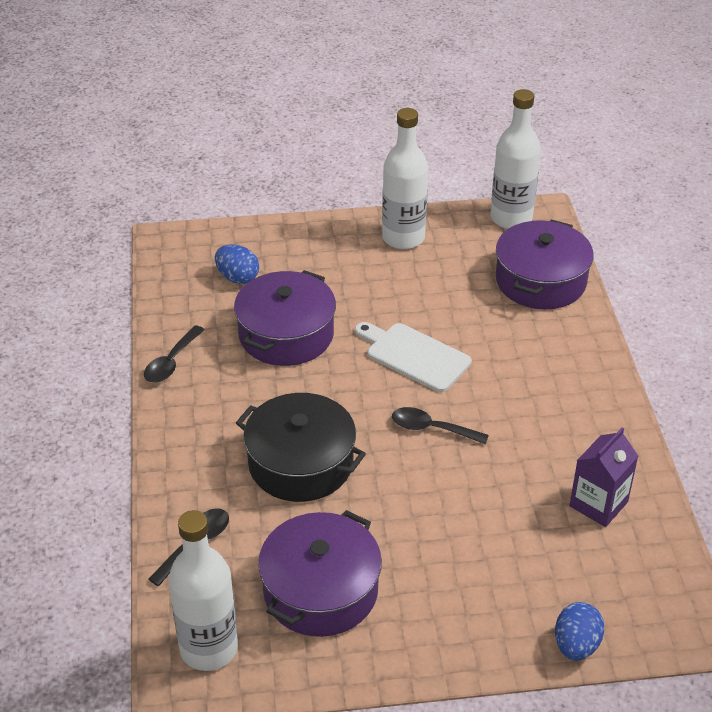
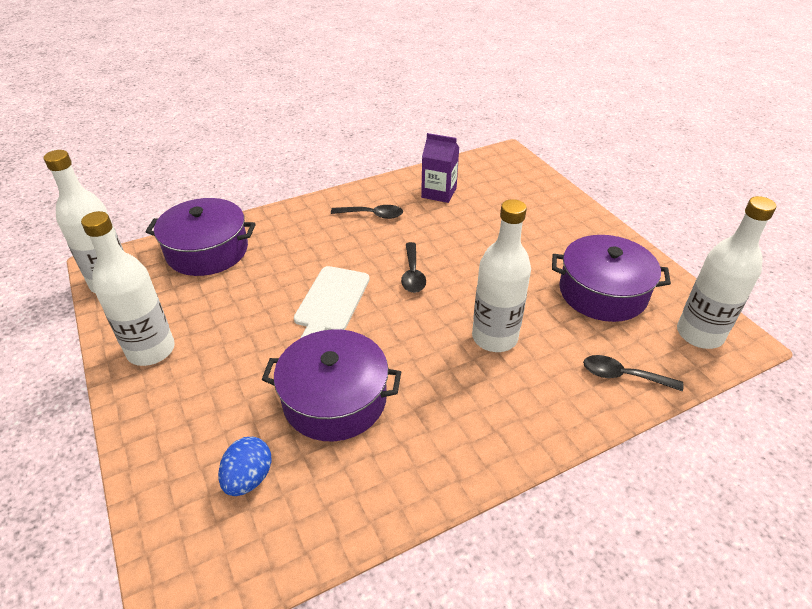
camera: 110 degrees left, 0 degrees up
(171, 362) = (419, 488): black spoon -> black spoon (372, 215)
(301, 463) = (494, 337): black pot -> white bottle
(576, 645) = (550, 186): blue egg -> none

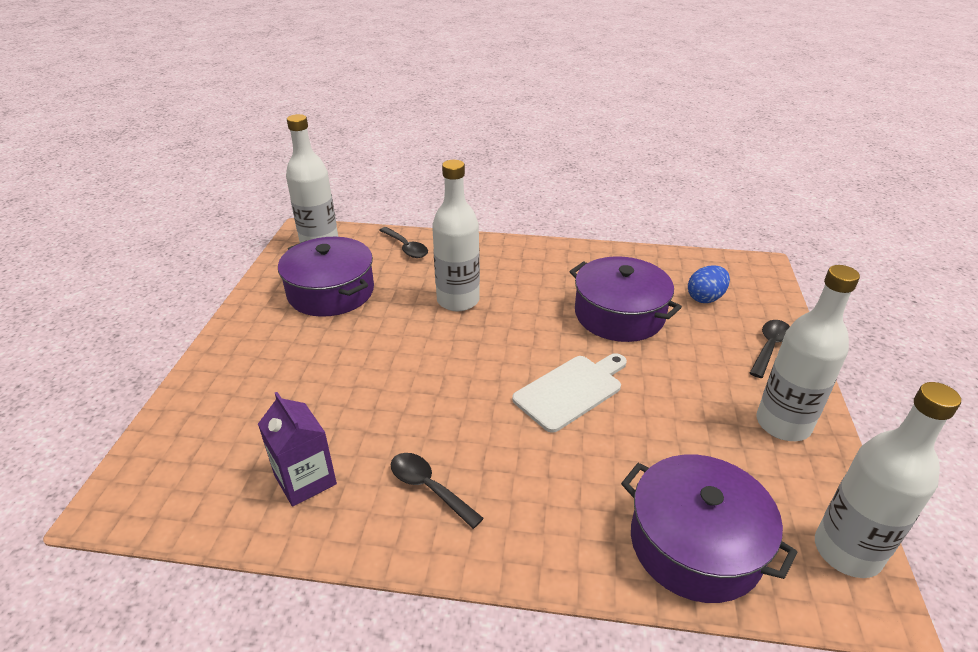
camera: 145 degrees left, 5 degrees down
(412, 274) = (464, 381): black spoon -> black spoon (769, 347)

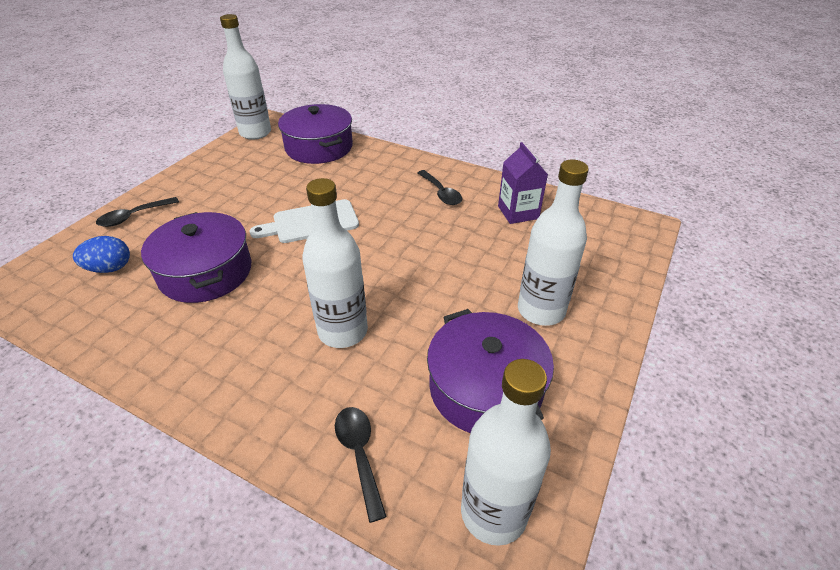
camera: 160 degrees left, 5 degrees up
(783, 424) = (204, 176): white bottle -> white bottle (541, 310)

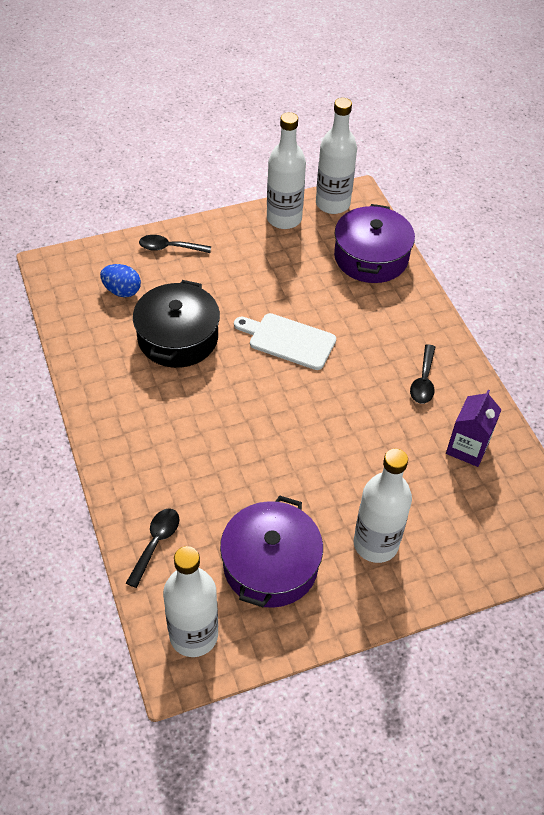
camera: 40 degrees right, 10 degrees up
(206, 272) = (178, 337): purple pot -> black pot
(343, 331) = (223, 454): white bottle -> white bottle (284, 219)

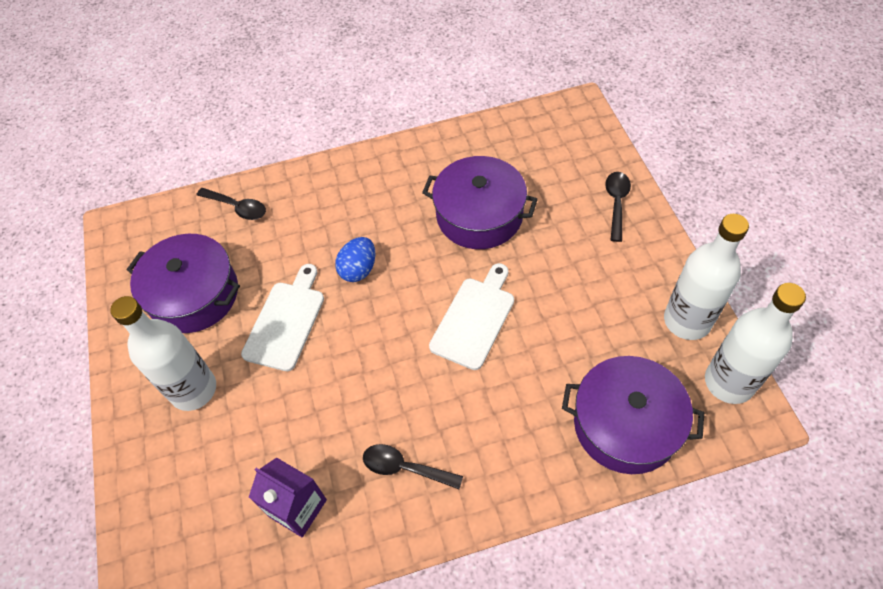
camera: 100 degrees right, 5 degrees up
(122, 291) = (545, 166): blue egg -> blue egg (358, 269)
(178, 337) = (479, 215): black pot -> purple pot
(193, 635) = (143, 237): white bottle -> none
(298, 478) = (286, 321): none -> white cutting board

